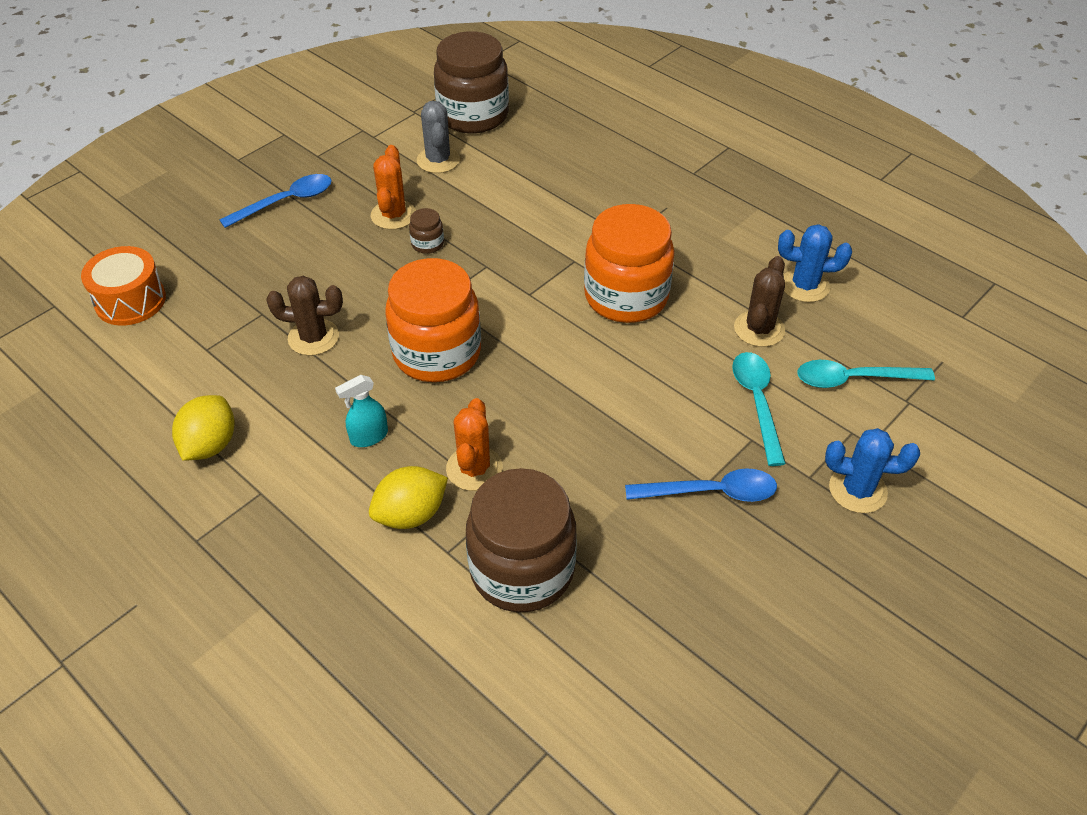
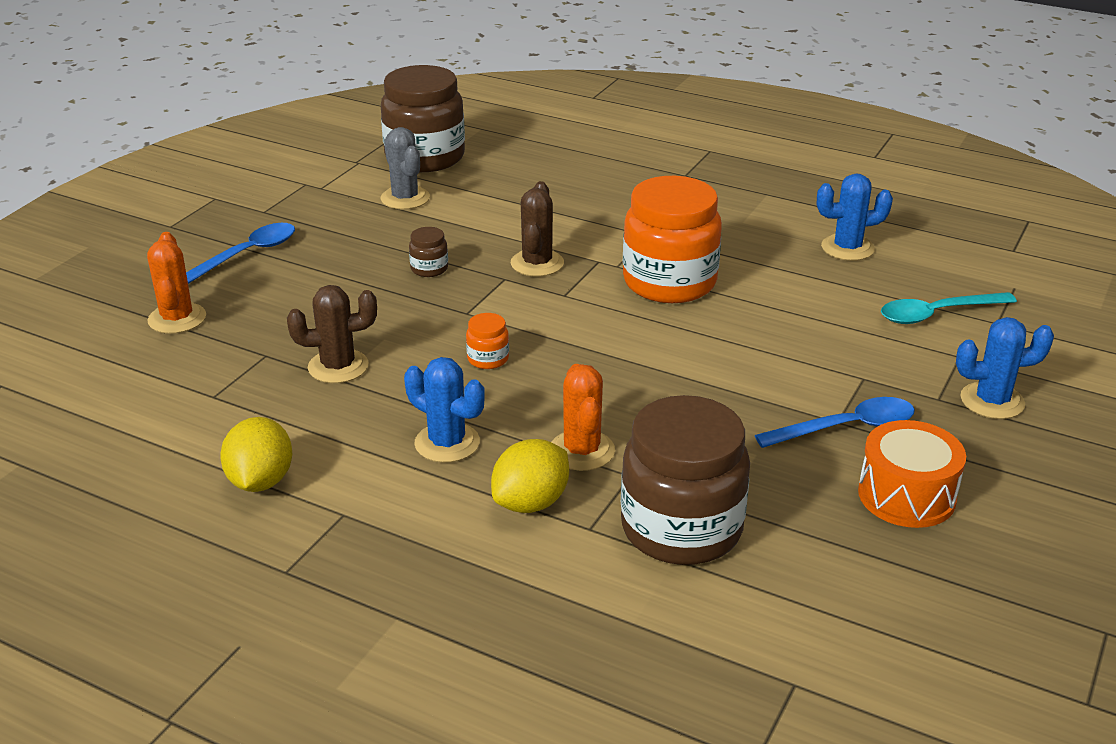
camera: 15 degrees left, 15 degrees down
(130, 301) = (97, 366): orange drum -> orange drum (906, 495)
(368, 437) = (447, 443): turquoise spray bottle -> blue cactus
(393, 215) = (378, 250): orange cactus -> orange cactus (177, 319)
(437, 353) = (488, 359): orange jar -> orange jar, size x0.41
(757, 403) = (852, 347): turquoise spoon -> none
(759, 329) = (821, 288): brown cactus -> brown cactus (537, 263)

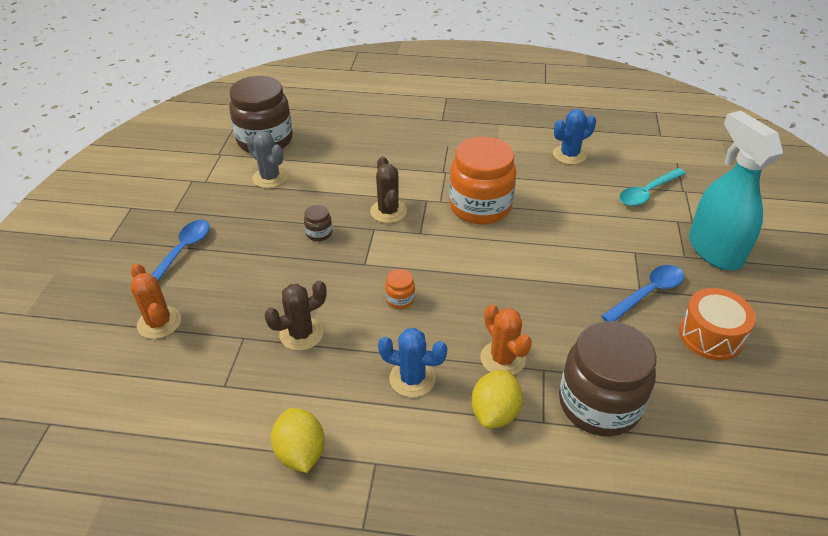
camera: 20 degrees left, 10 degrees up
(992, 401) = (714, 250): blue cactus -> turquoise spray bottle

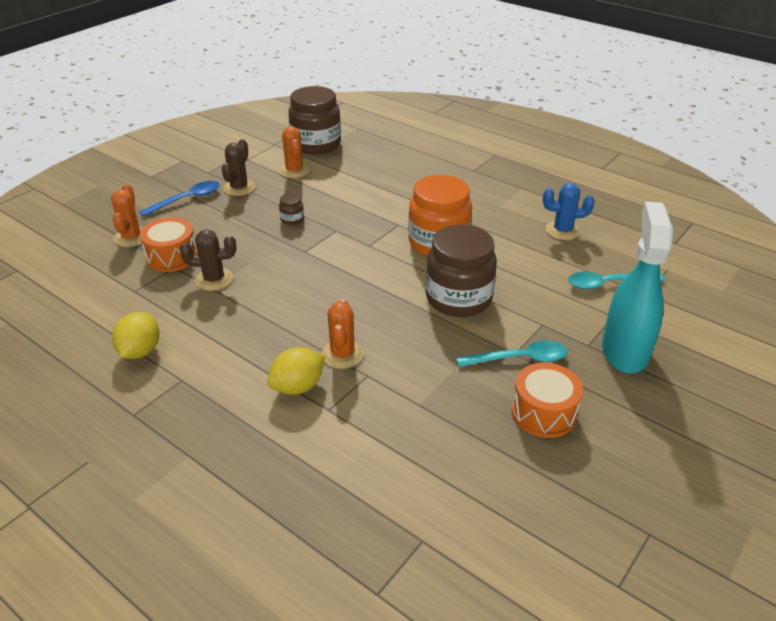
camera: 30 degrees right, 5 degrees down
(229, 327) = (172, 257): none -> orange drum
(270, 177) = (294, 171): grey cactus -> orange cactus
(388, 211) = (359, 222): brown cactus -> brown cactus (239, 188)
(400, 299) = (306, 284): orange jar -> none
(412, 378) = (261, 339): blue cactus -> none
(599, 404) = (386, 417): brown jar -> brown jar (458, 298)
(647, 293) = (519, 359): blue spoon -> turquoise spoon

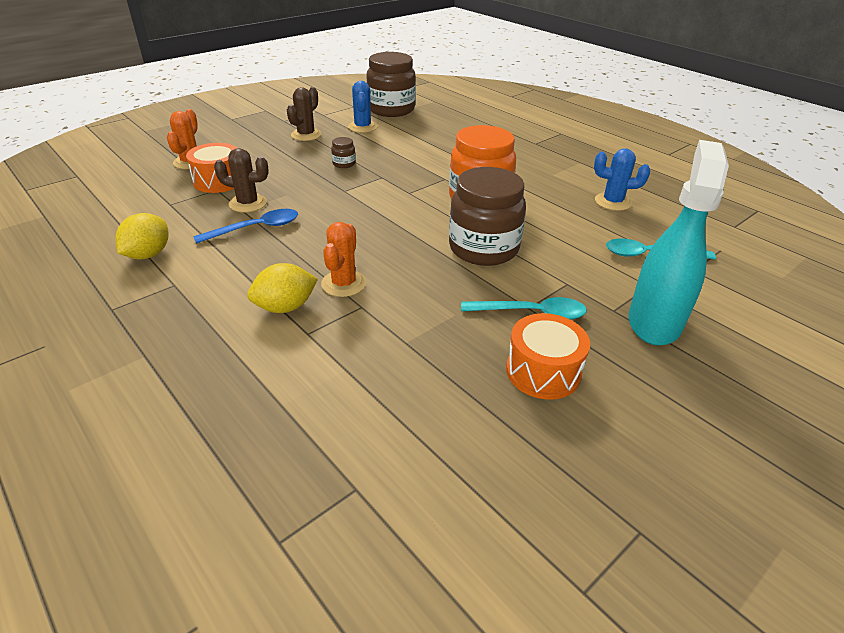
camera: 10 degrees right, 0 degrees up
(187, 199) = (255, 139): blue spoon -> blue spoon (256, 228)
(294, 171) = (362, 127): orange cactus -> blue cactus

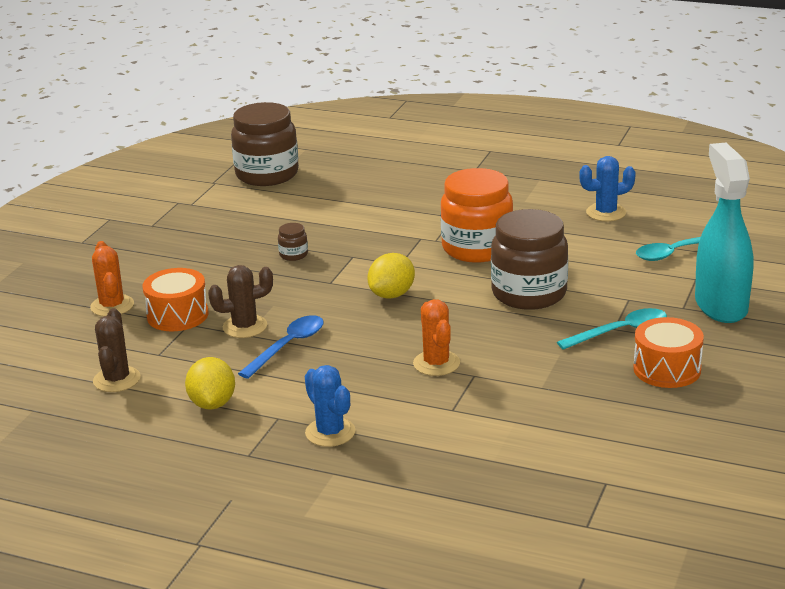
camera: 25 degrees left, 10 degrees down
(285, 307) = (408, 398): yellow lemon -> yellow lemon (392, 294)
(306, 135) = (205, 235): brown cactus -> brown cactus (117, 379)
(362, 127) = (260, 206): blue cactus -> blue cactus (330, 432)

